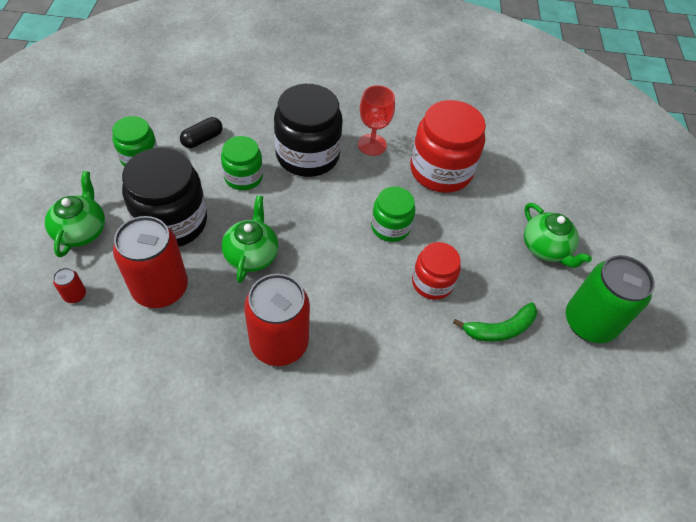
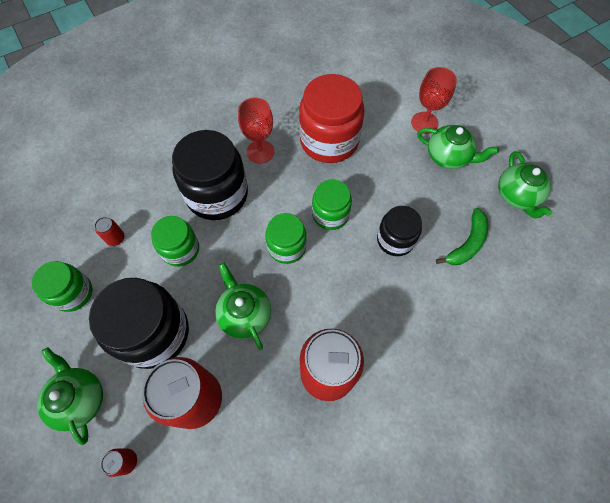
camera: 30 degrees left, 10 degrees up
(202, 139) = (115, 238): black capsule -> red can
(330, 228) = (287, 247): none -> green jar
(432, 282) = (395, 240): red jar -> black jar
(547, 207) = (424, 123): none -> red goblet
(589, 322) = (517, 196): green can -> green teapot

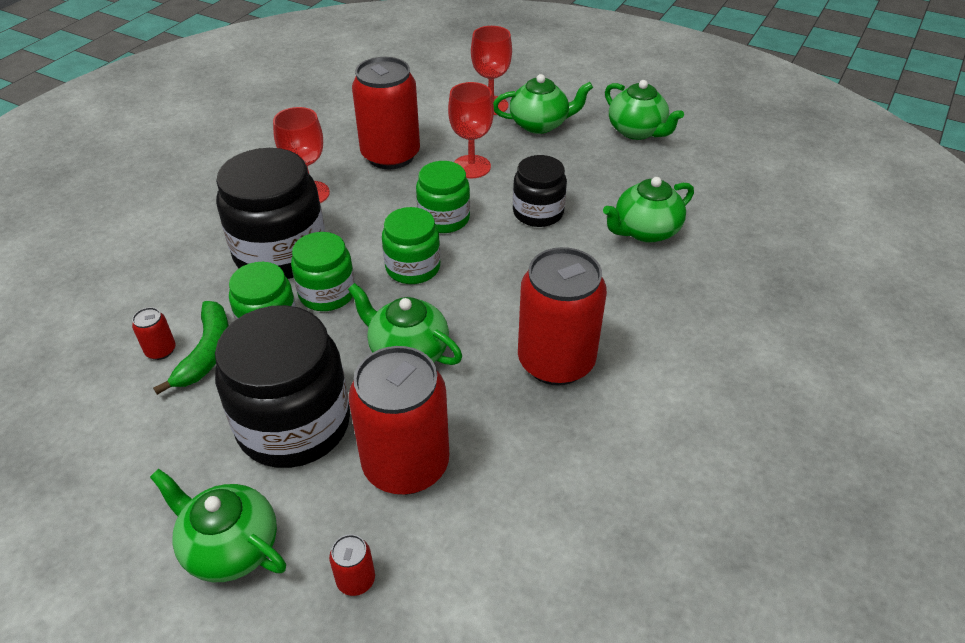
camera: 30 degrees left, 20 degrees down
(73, 293) = (133, 435): green jar -> green jar (327, 293)
(329, 141) = (390, 155): red jar -> red can
(376, 176) = (471, 167): none -> red goblet
(459, 294) = (645, 231): none -> green teapot
(467, 244) = (618, 187): green banana -> green banana (206, 353)

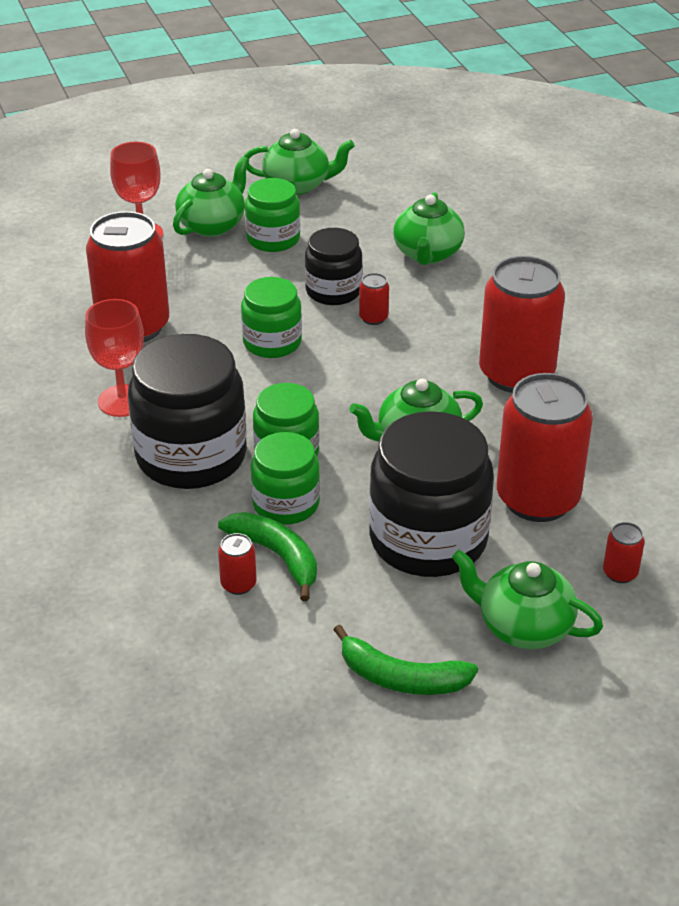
camera: 50 degrees left, 5 degrees down
(114, 500) = (401, 678): none -> green banana
(230, 547) = (523, 627): green teapot -> green teapot turned 45 degrees clockwise
(413, 267) = (315, 390): green jar -> green jar (273, 239)
(471, 167) = (219, 292): red goblet -> none
(531, 248) = (373, 318): none -> red can

